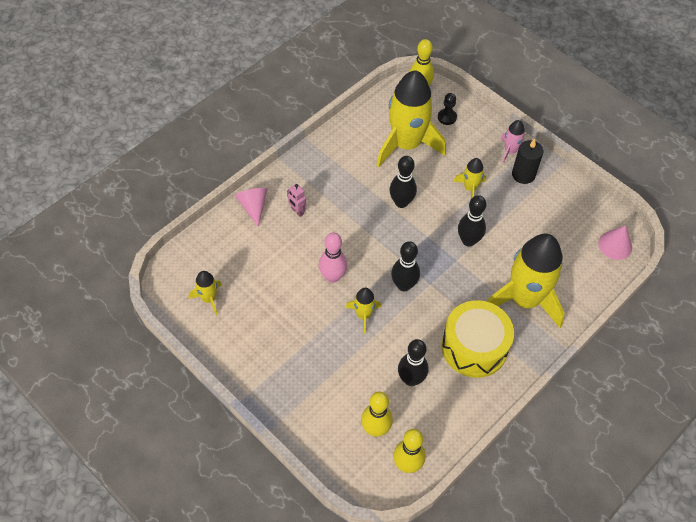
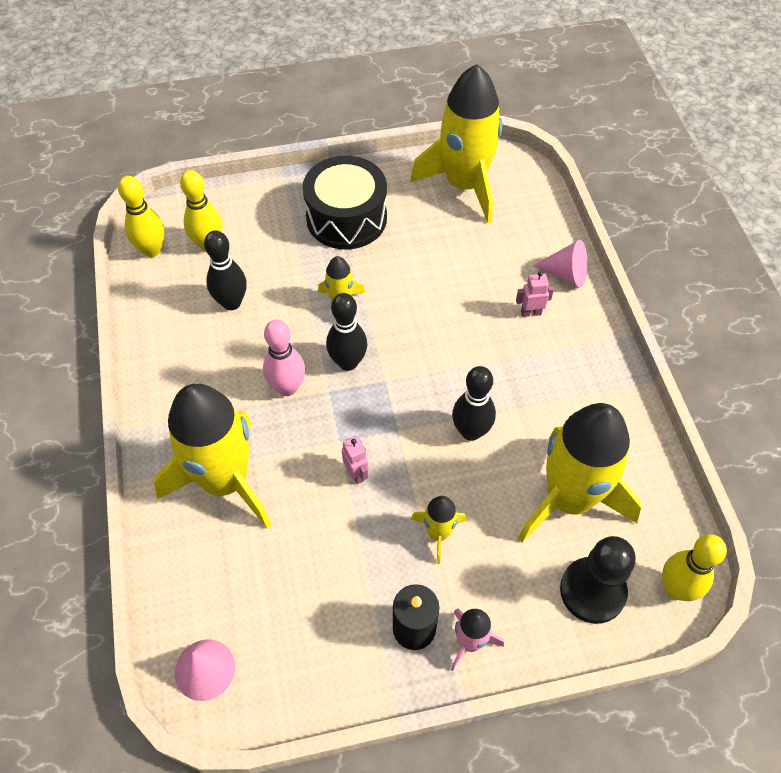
camera: 125 degrees right, 0 degrees up
(209, 299) = (464, 185): yellow rocket -> yellow rocket, size x2.22
(290, 355) = (346, 218): none -> black drum
(332, 277) = (412, 300): pink bowling pin -> pink bowling pin (287, 387)
(447, 117) = (592, 591): black pawn -> black pawn, size x1.84
(468, 241) = (356, 473): black bowling pin -> pink robot
(474, 347) = (214, 384): yellow drum -> none

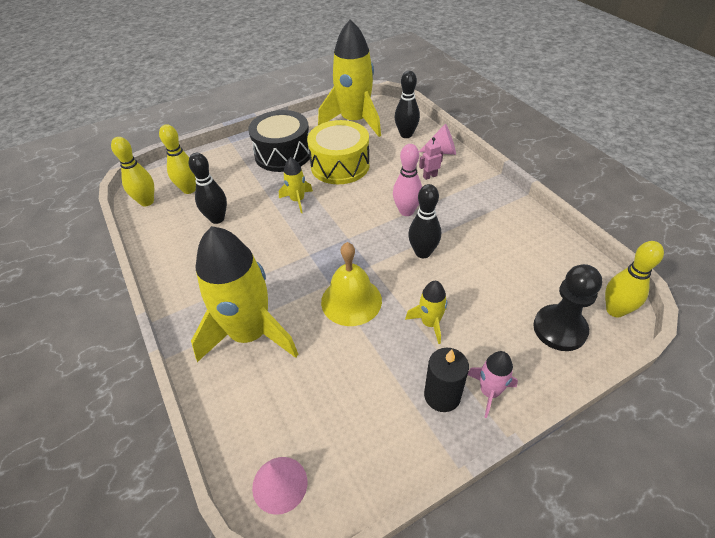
camera: 15 degrees left, 10 degrees down
(287, 387) = (277, 259): pink bowling pin -> pink bowling pin (406, 211)
(348, 362) = (316, 233): black bowling pin -> black bowling pin (406, 134)
(356, 473) = (351, 301): pink robot -> yellow bell
(416, 259) = (340, 165): none -> yellow drum
(569, 499) = (511, 275): yellow rocket -> none

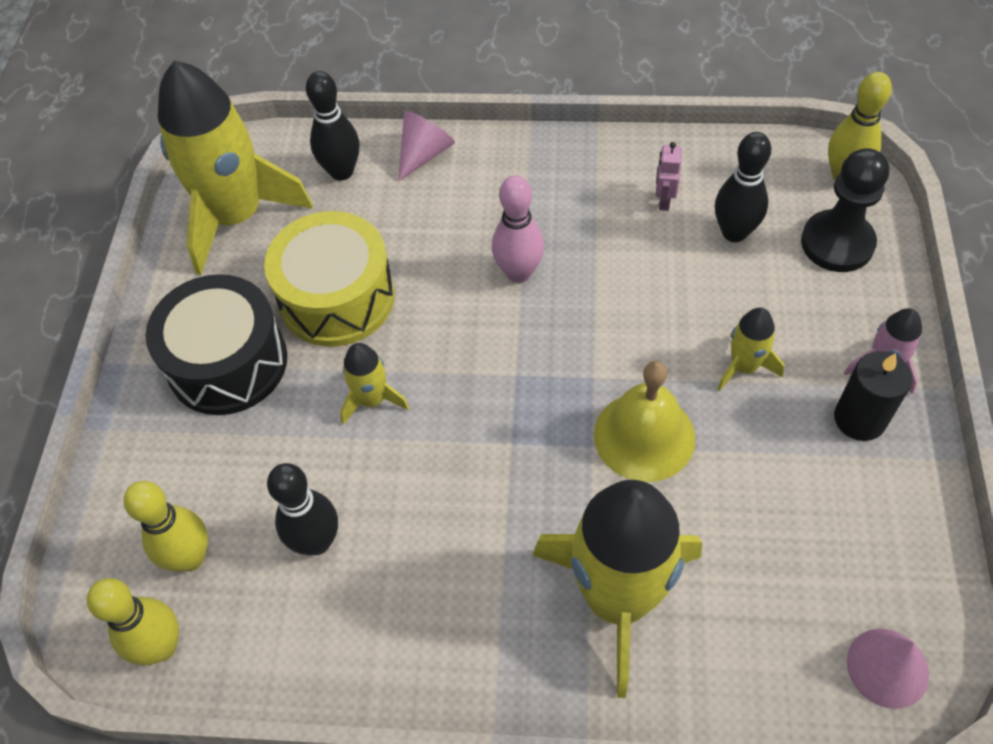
camera: 55 degrees left, 10 degrees up
(423, 252) = (616, 302): black bowling pin -> black bowling pin (734, 232)
(430, 176) = (467, 201): pink robot -> pink robot (664, 201)

